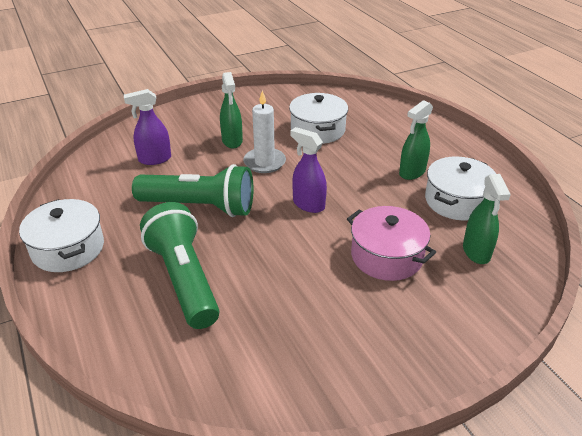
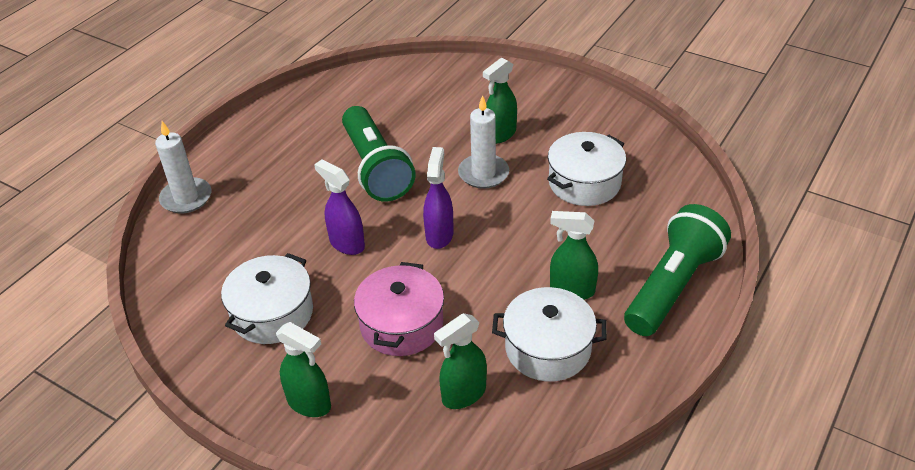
camera: 60 degrees right, 5 degrees up
(68, 248) = (265, 128): white pot -> white pot (272, 313)
(100, 335) = (186, 198): none -> white candle
(154, 159) = (422, 105): purple spray bottle -> purple spray bottle (346, 243)
(184, 279) = (274, 208): green flashlight -> green flashlight (672, 286)
(437, 337) = (309, 403): none -> green spray bottle

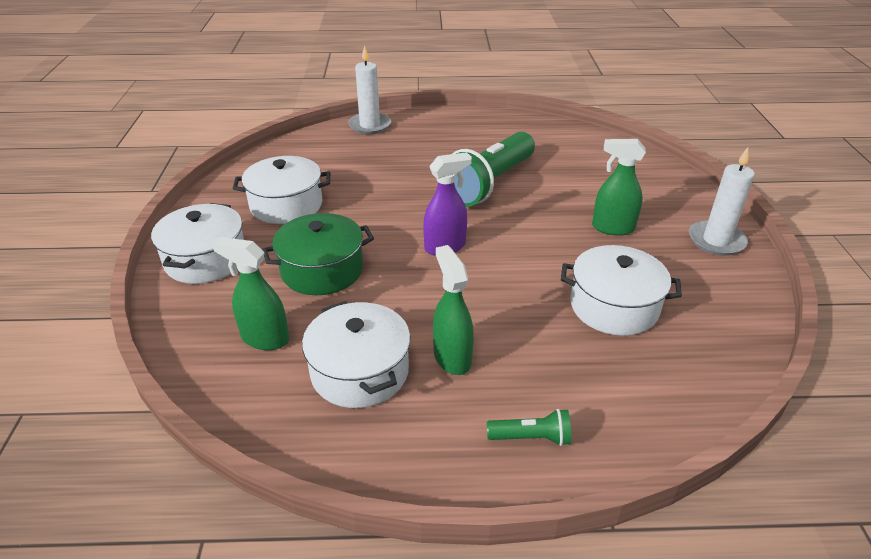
camera: 55 degrees right, 5 degrees down
(309, 403) = (206, 259): green spray bottle -> white pot
(346, 243) = (389, 206): purple spray bottle -> none
(401, 324) = (322, 270): pink pot -> green pot
(483, 173) = (549, 239): white candle -> white candle (716, 241)
(672, 286) = (531, 437): green flashlight -> green flashlight, size x0.42

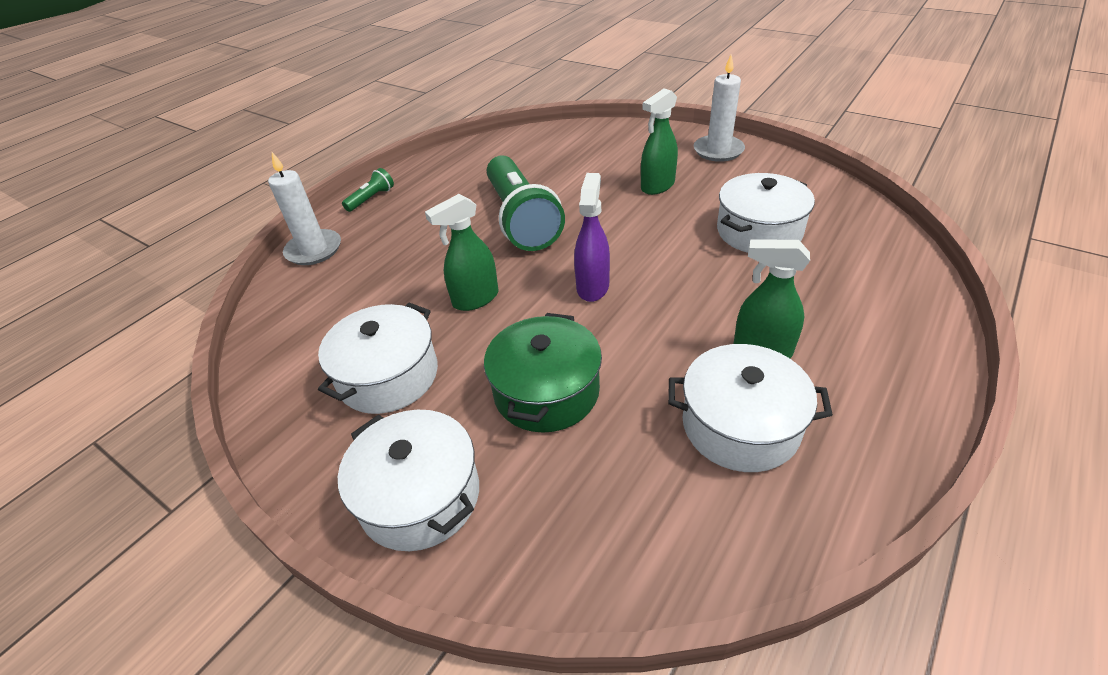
camera: 50 degrees left, 5 degrees up
(264, 338) = (629, 488): green spray bottle -> green spray bottle (475, 299)
(531, 437) = (893, 346): green flashlight -> green flashlight (371, 199)

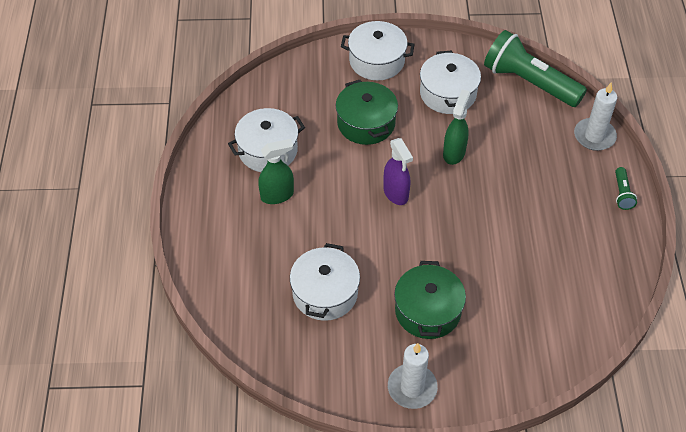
camera: 140 degrees right, 10 degrees up
(521, 219) = (493, 226): green flashlight -> green flashlight (529, 82)
(657, 186) = (427, 311): green spray bottle -> green pot

